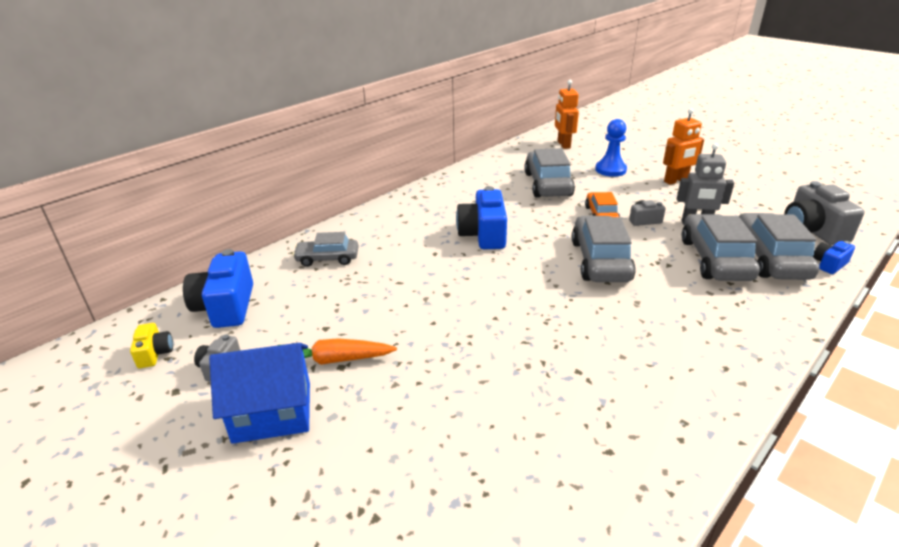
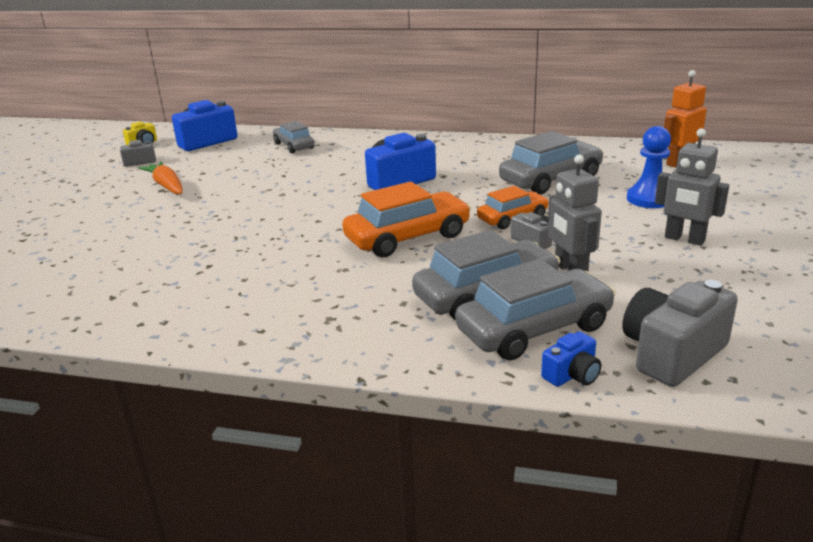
camera: 60 degrees right, 5 degrees down
(272, 412) = (104, 187): blue house -> none
(600, 261) = (408, 237): grey car -> orange car
(676, 181) = (684, 239): orange robot -> grey robot
(829, 264) = (572, 375): blue camera -> blue camera turned 120 degrees clockwise

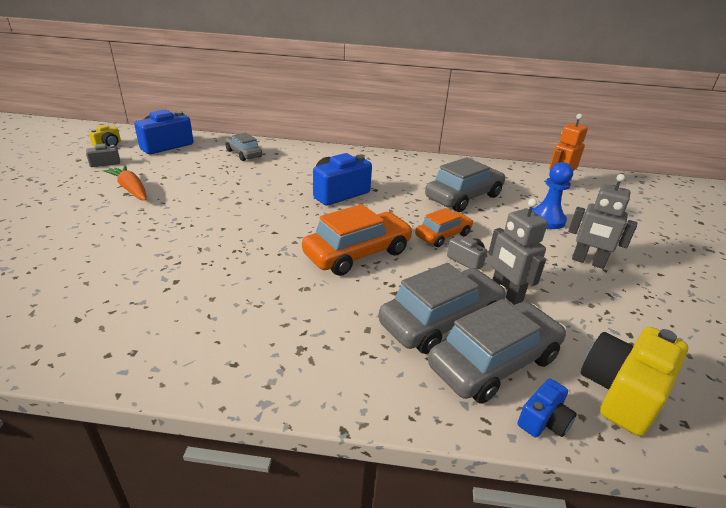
camera: 10 degrees left, 5 degrees up
(672, 353) = (622, 392): grey camera -> yellow camera

